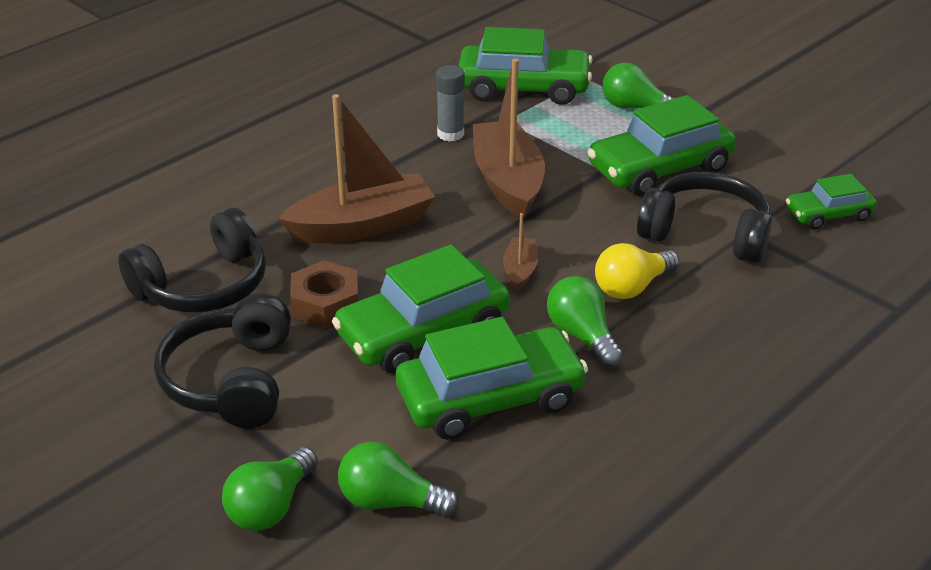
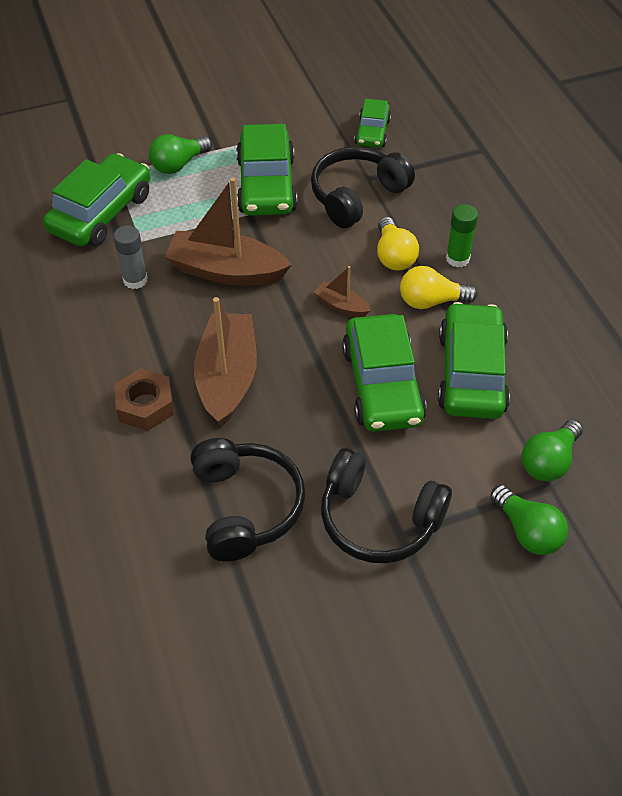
camera: 65 degrees left, 15 degrees up
(325, 303) = (316, 432): brown nut -> brown nut (145, 405)
(582, 335) = (431, 301): green light bulb -> yellow light bulb
(673, 339) = (457, 258): none -> green glue stick

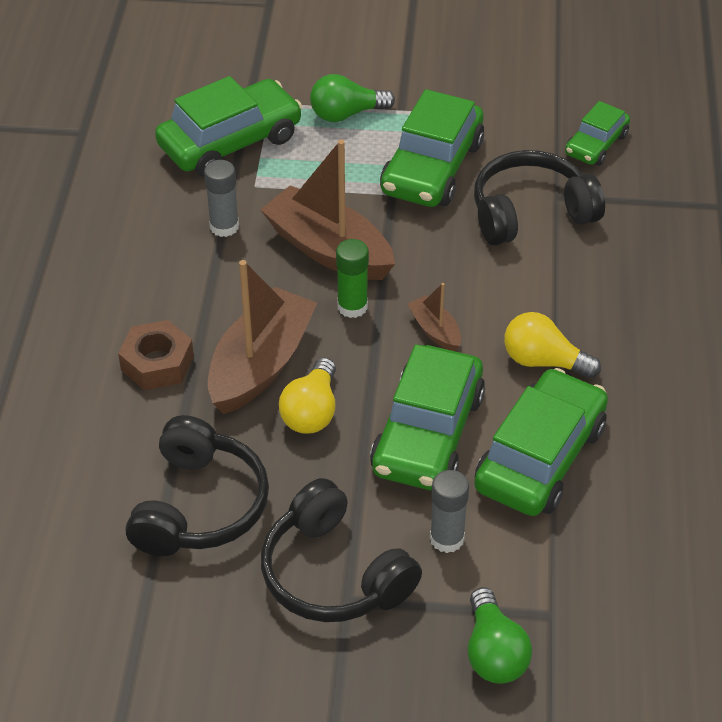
camera: 25 degrees right, 5 degrees down
(394, 256) = (531, 295): yellow light bulb -> yellow light bulb (311, 411)
(443, 459) = (447, 538): none -> grey glue stick
(457, 258) = (607, 324): green glue stick -> green glue stick (352, 307)
(549, 461) = (569, 588): green light bulb -> none

